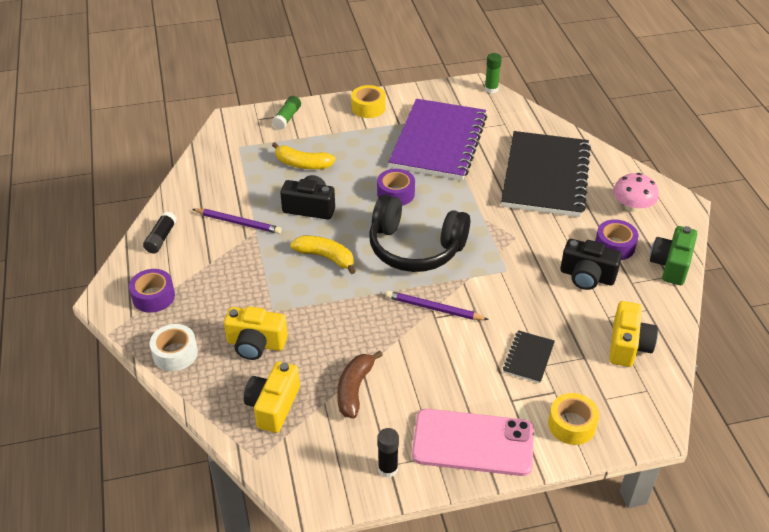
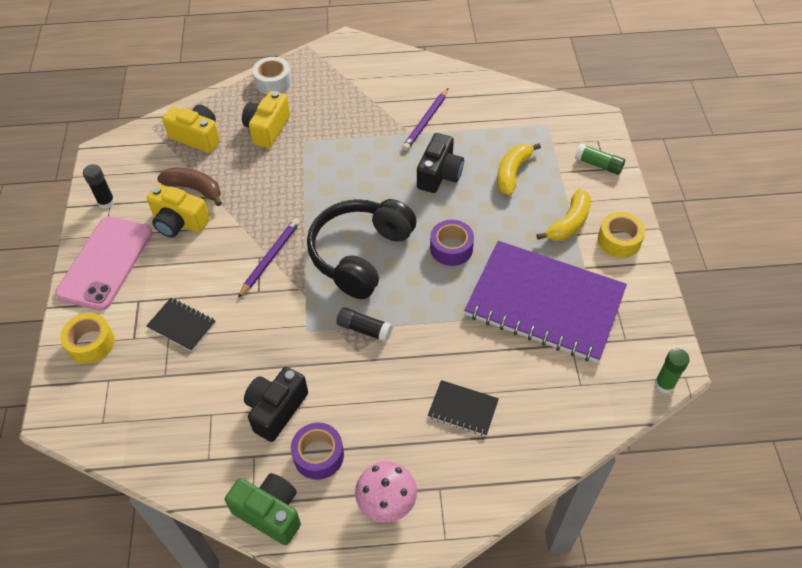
camera: 100 degrees right, 10 degrees up
(153, 297) = (341, 68): purple tape -> none
(161, 238) = (414, 71): black glue stick -> black glue stick (364, 329)
(326, 257) = (363, 182): yellow banana -> yellow banana (568, 223)
(545, 176) = (463, 409): black notebook -> black notebook, size x0.41
(628, 345) = (164, 422): yellow camera -> yellow camera (179, 222)

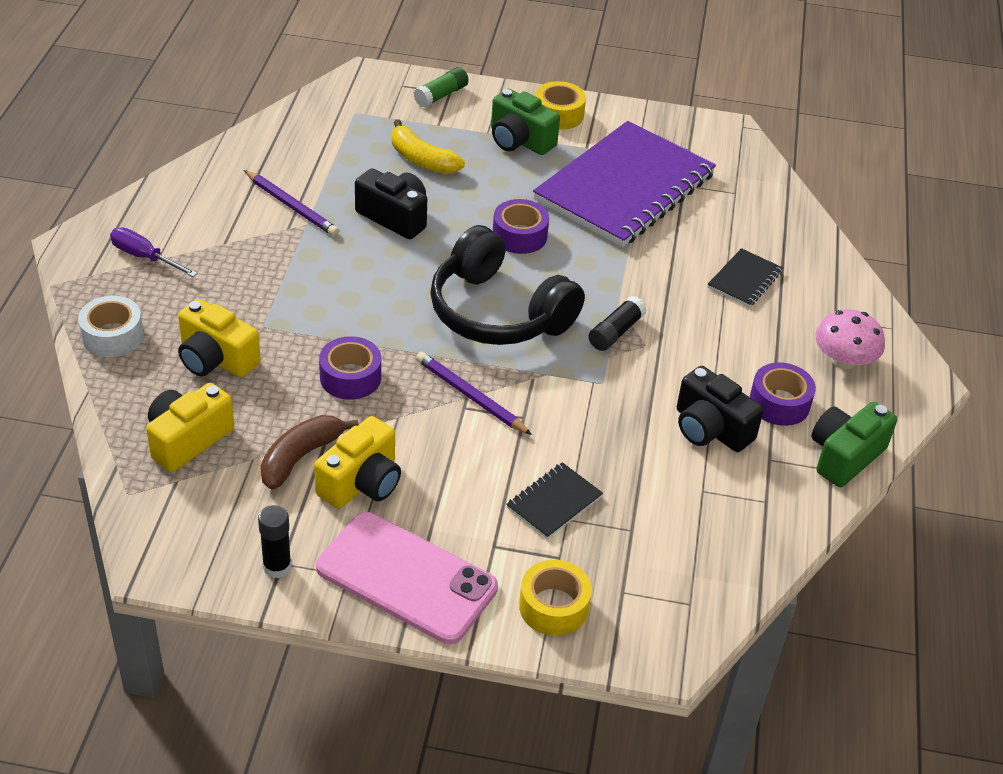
camera: 80 degrees left, 10 degrees down
(270, 193) = (350, 377): none -> purple tape
(346, 73) = (144, 257): none -> purple screwdriver
(568, 223) = (519, 140): yellow banana -> green camera
(664, 384) = (748, 141): green glue stick -> none

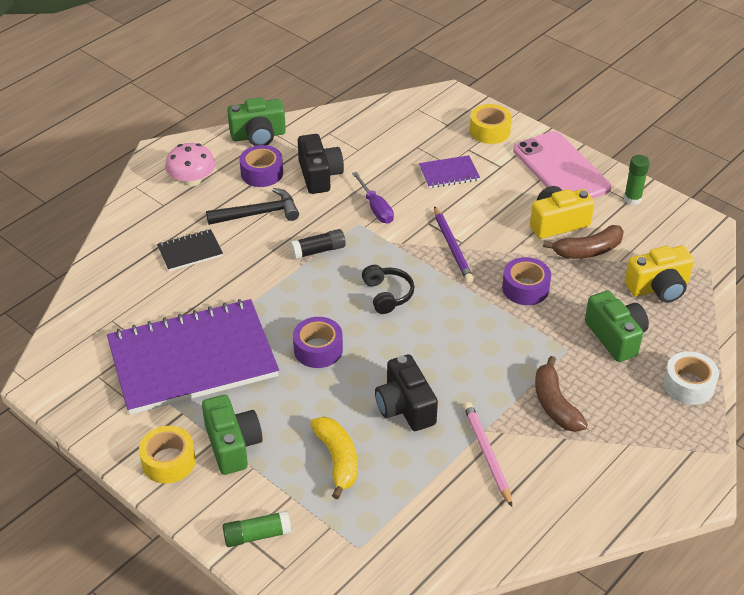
camera: 145 degrees left, 0 degrees up
(144, 257) = (639, 450): purple screwdriver -> purple screwdriver (376, 208)
(216, 359) = (615, 337): yellow camera -> green camera
(250, 268) = (555, 404): none -> brown banana
(277, 567) = (632, 199): black glue stick -> green glue stick
(291, 206) = (487, 454): purple pencil -> pink pencil
(498, 312) = (387, 295): black headphones -> black headphones, size x0.47
(554, 502) = (449, 173): black notebook -> purple notebook
(724, 350) = (258, 213): none -> black hammer

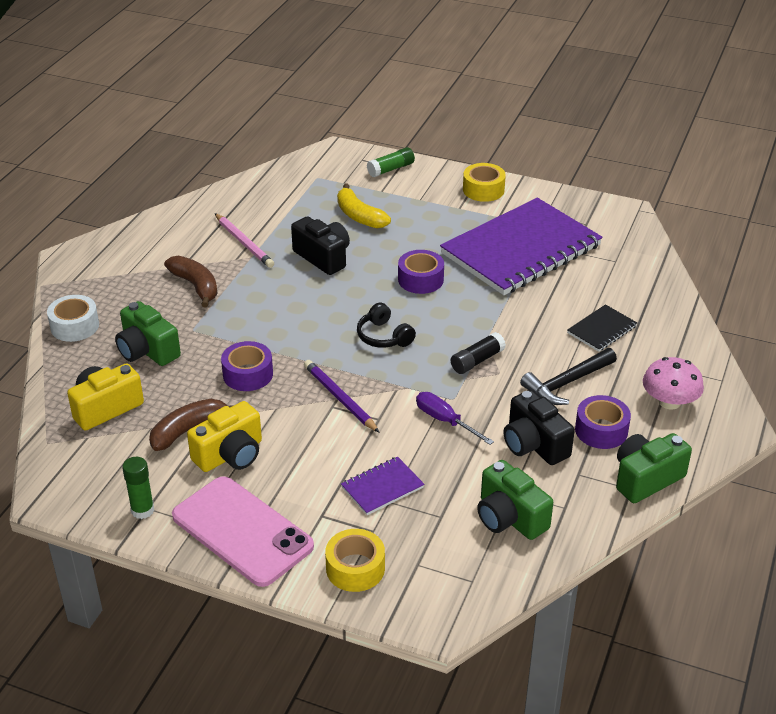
camera: 160 degrees right, 5 degrees down
(232, 445) = (444, 207): green camera -> green camera (509, 517)

